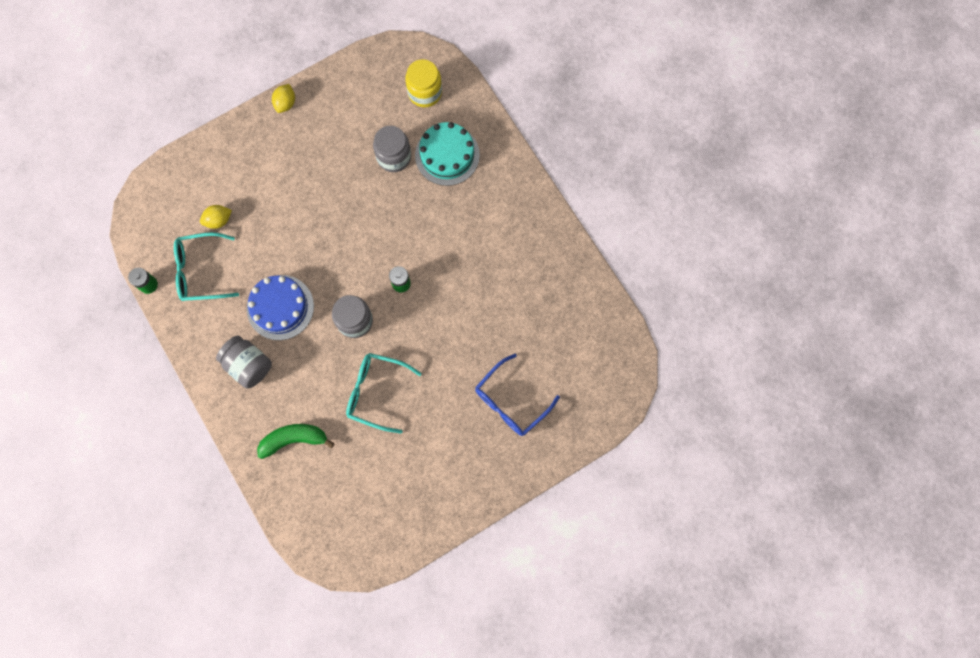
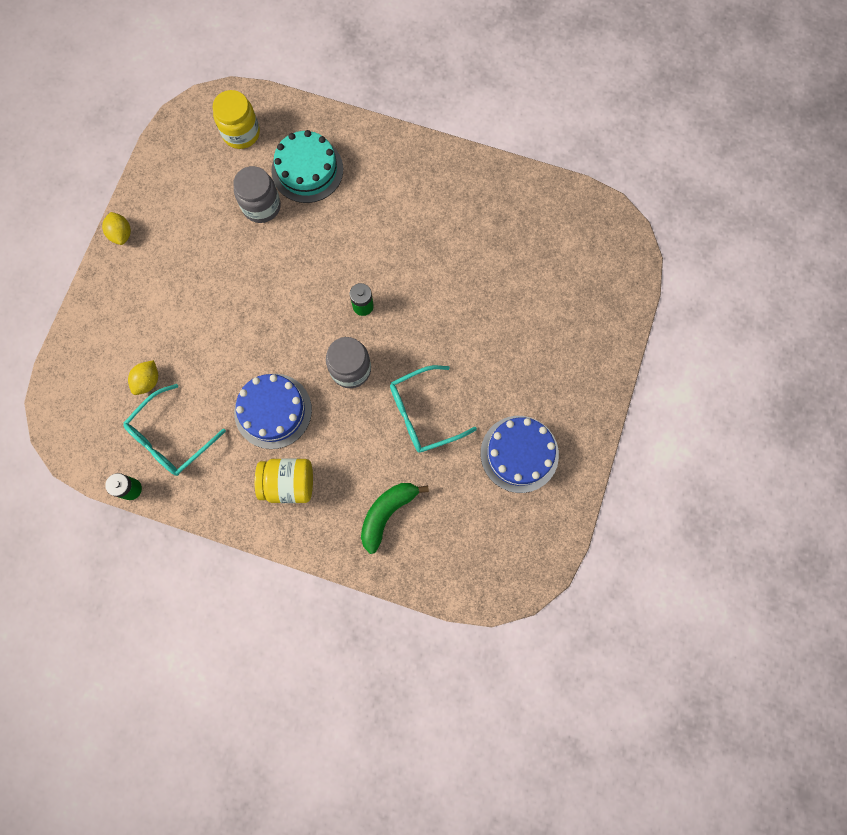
camera: 40 degrees left, 0 degrees up
(248, 365) = (288, 483): grey jar -> yellow jar
(416, 474) = (519, 454): none -> blue cake
(511, 401) = (544, 328): blue glasses -> none

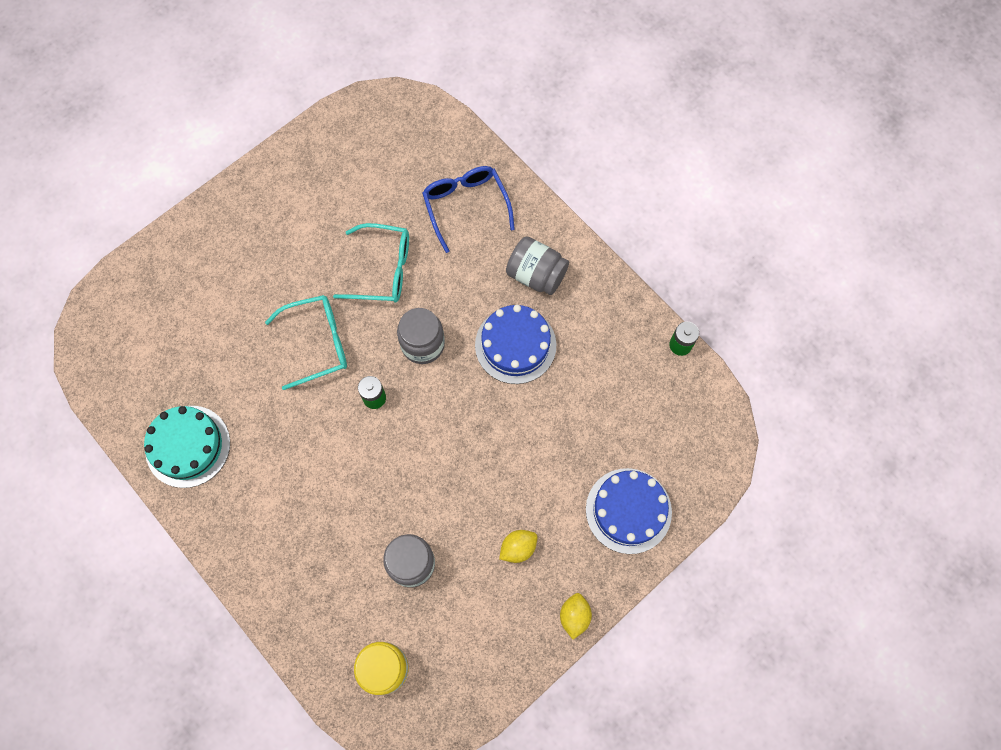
camera: 150 degrees left, 5 degrees down
(148, 381) = (619, 437): yellow lemon -> yellow lemon (518, 548)
(171, 437) = (622, 372): turquoise glasses -> turquoise glasses (317, 343)
(288, 483) = (536, 275): yellow jar -> grey jar
(307, 170) = (340, 579): turquoise cake -> turquoise cake (188, 446)
(387, 513) = (466, 207): green banana -> blue glasses
(519, 454) = (324, 194): blue cake -> blue cake (628, 510)

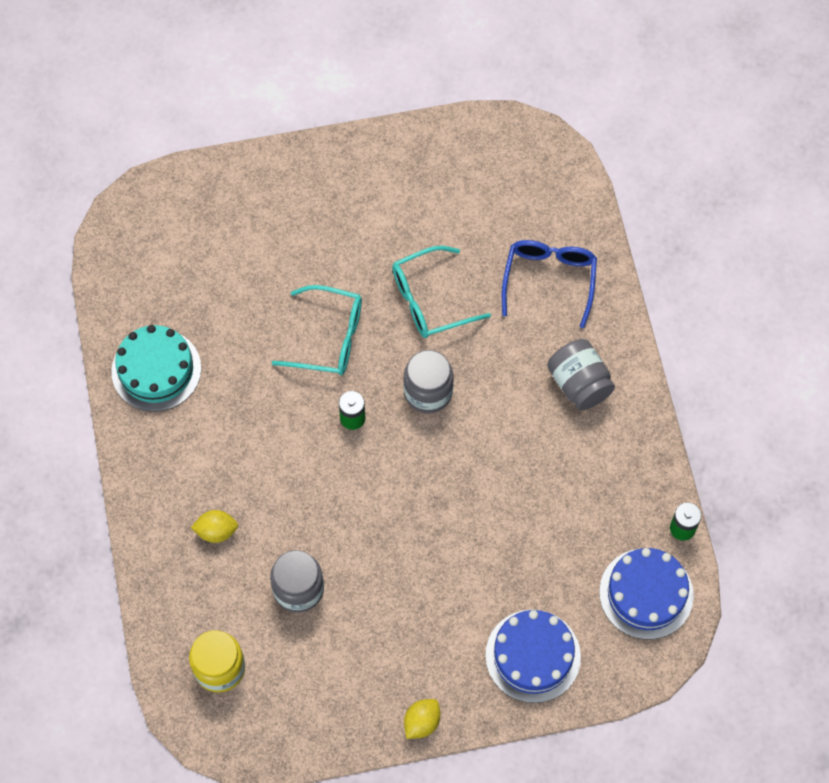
camera: 30 degrees right, 5 degrees down
(382, 270) = (431, 300): turquoise glasses -> turquoise glasses turned 120 degrees clockwise
(515, 345) = (517, 440): blue cake -> blue cake (646, 593)
(518, 548) = (406, 631): yellow lemon -> yellow lemon (216, 531)

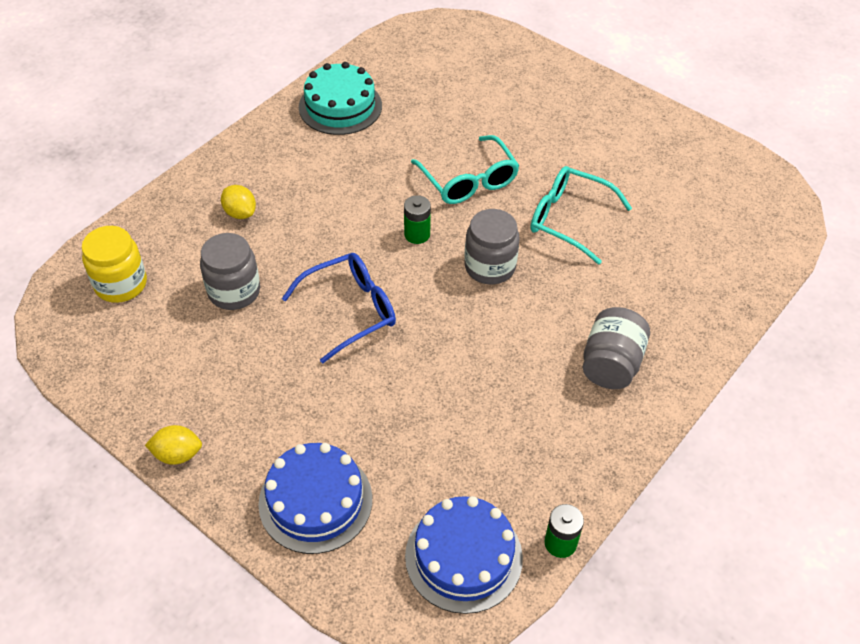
camera: 50 degrees right, 15 degrees down
(549, 281) = (677, 283): blue glasses -> blue glasses (349, 311)

